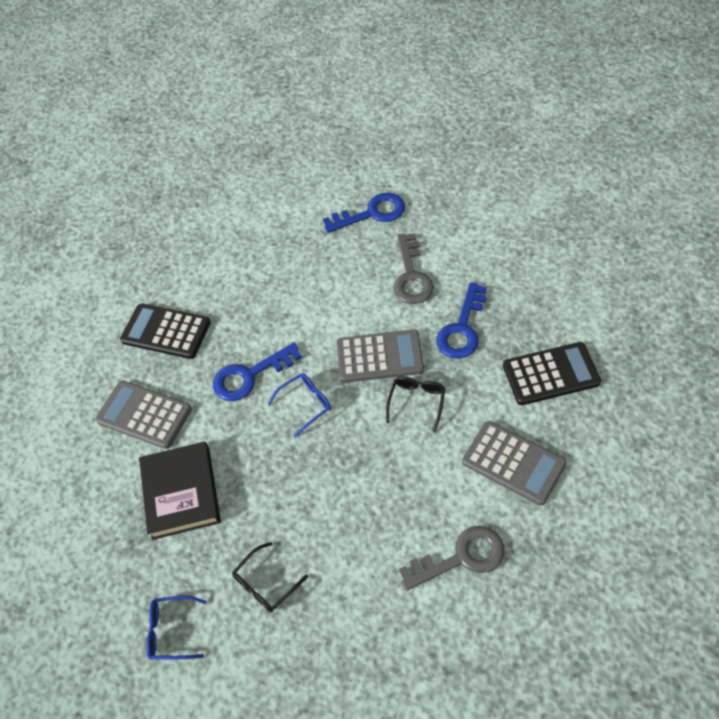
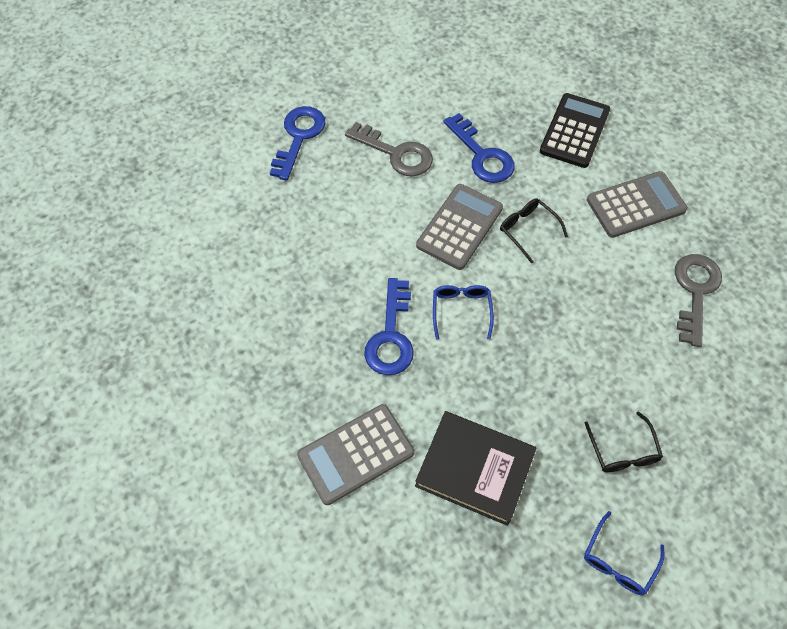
camera: 60 degrees left, 5 degrees up
(166, 332) = (271, 378): black calculator -> none

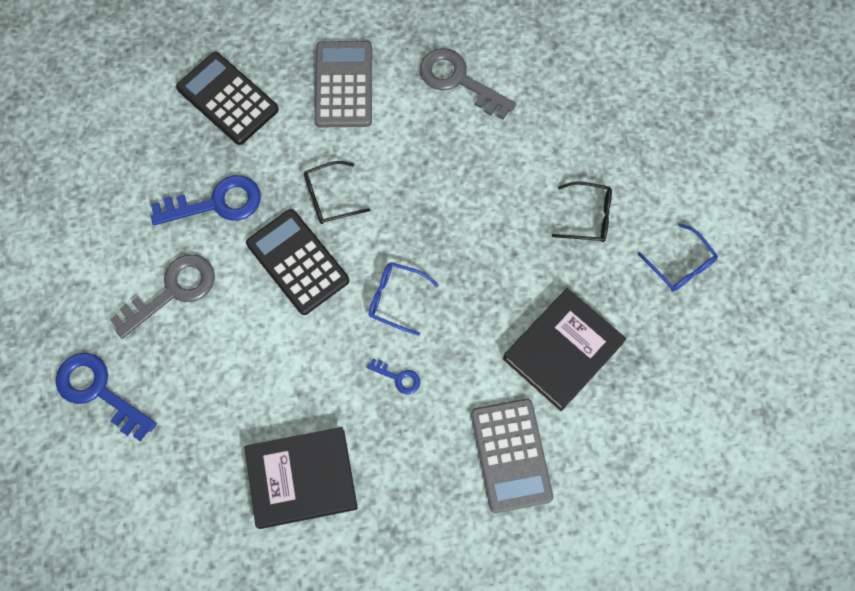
camera: 70 degrees left, 10 degrees up
(277, 293) = (302, 478): none -> black book
(391, 336) = (398, 378): blue key -> blue key, size x0.48
(459, 227) = (297, 262): grey calculator -> black calculator

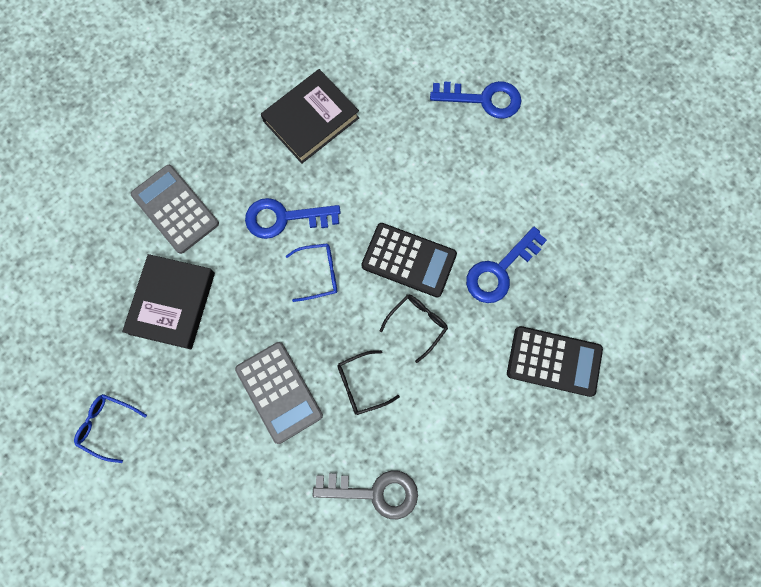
camera: 150 degrees right, 5 degrees up
(173, 291) = (483, 190): grey key -> none
(343, 85) = (469, 430): grey calculator -> grey calculator (279, 392)
(398, 378) = (284, 218): blue key -> blue key, size x2.07
(588, 217) = (202, 426): black glasses -> black glasses (361, 384)

